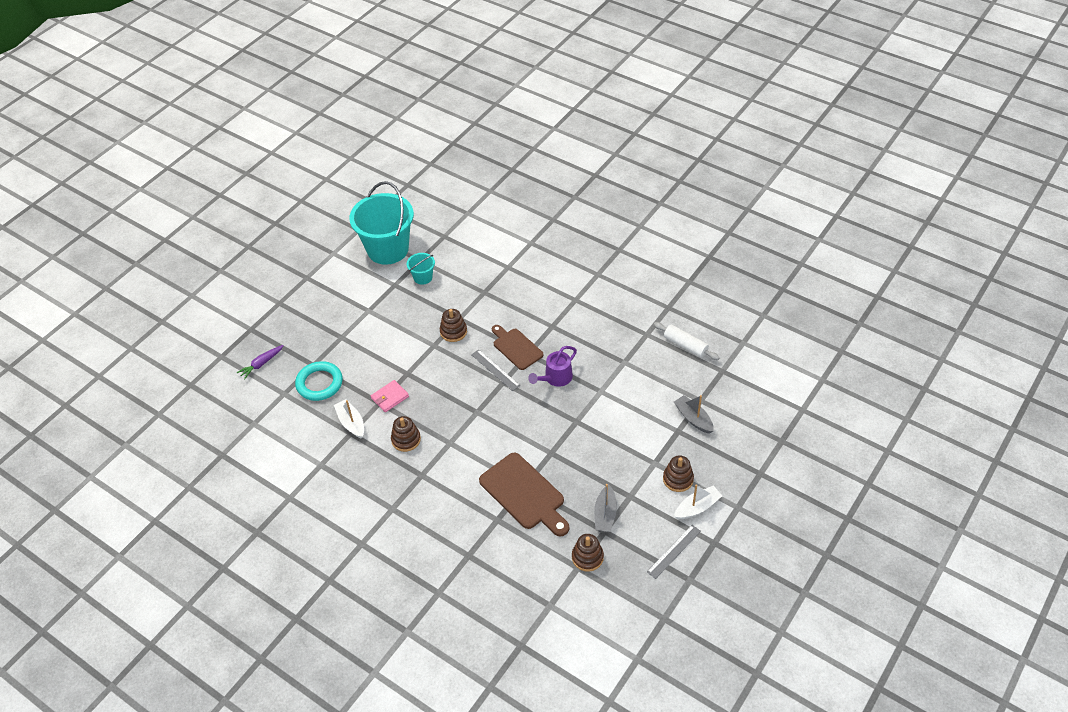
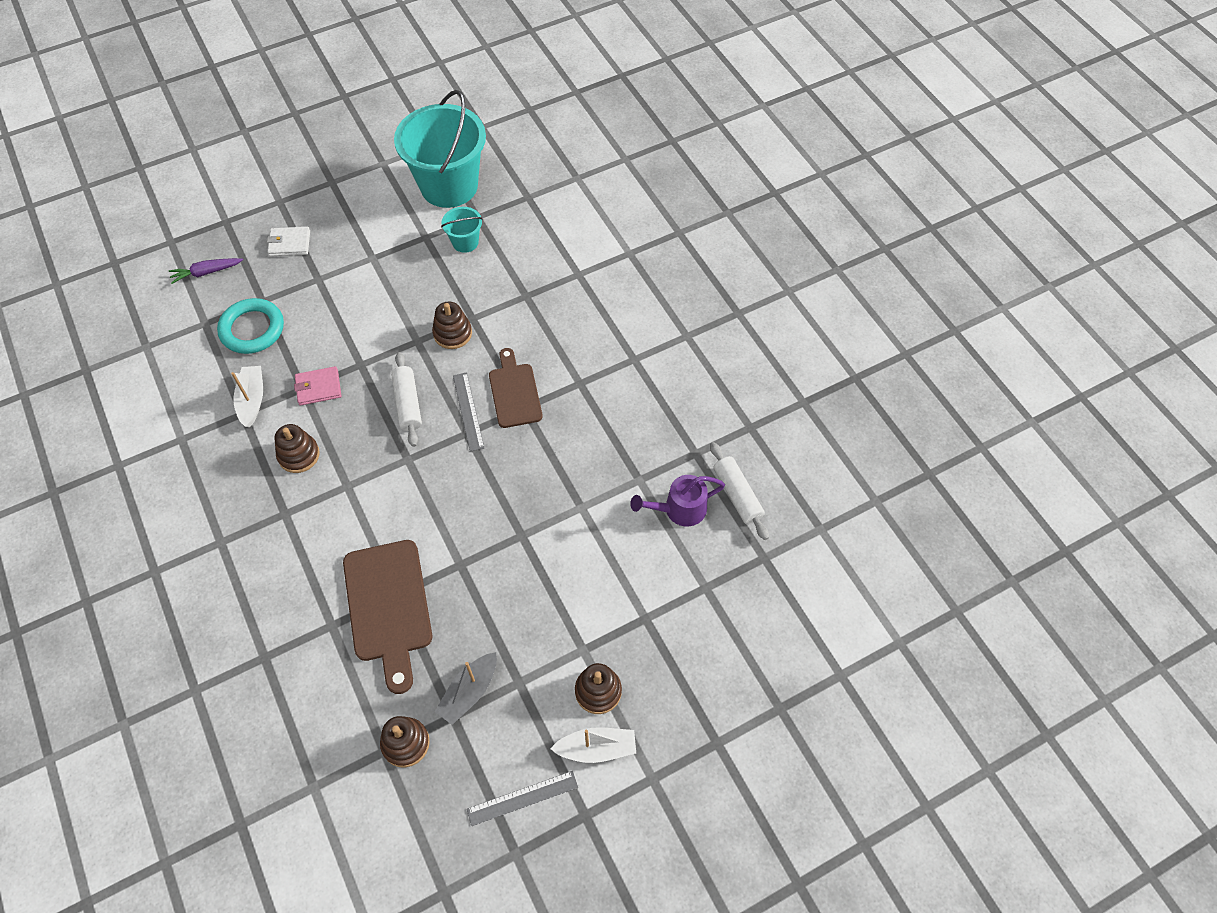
camera: 25 degrees right, 10 degrees up
(306, 324) = (289, 243): none -> white wallet
(454, 382) = (408, 404): none -> white rolling pin
(555, 378) = (535, 460): purple watering can -> purple watering can (679, 509)
(693, 418) = (677, 610): grey boat -> none

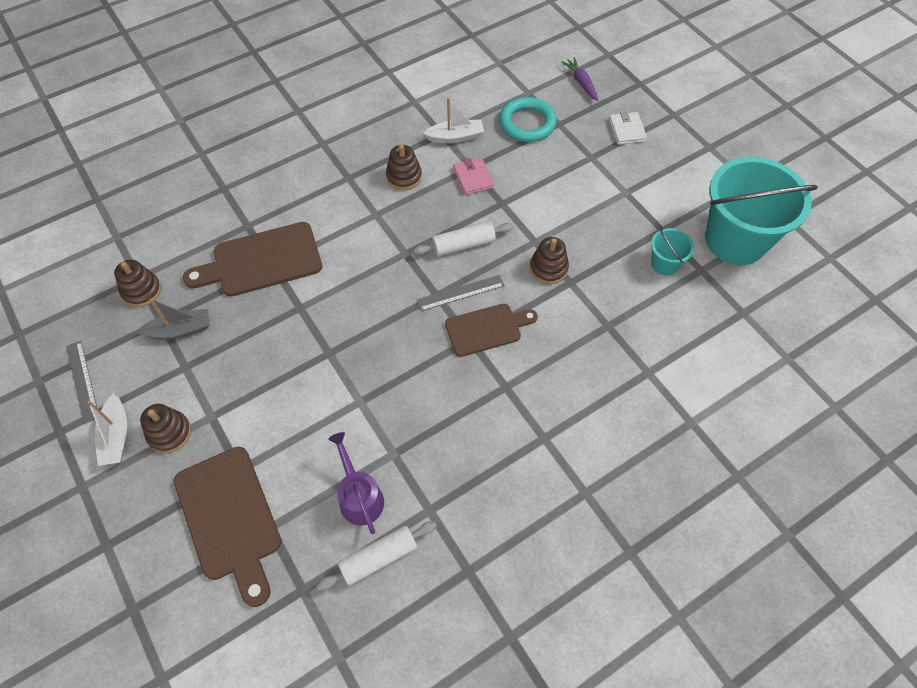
camera: 85 degrees right, 0 degrees up
(469, 692) = (180, 330): grey boat -> grey boat turned 135 degrees clockwise
(695, 624) = (230, 518): none -> brown cutting board

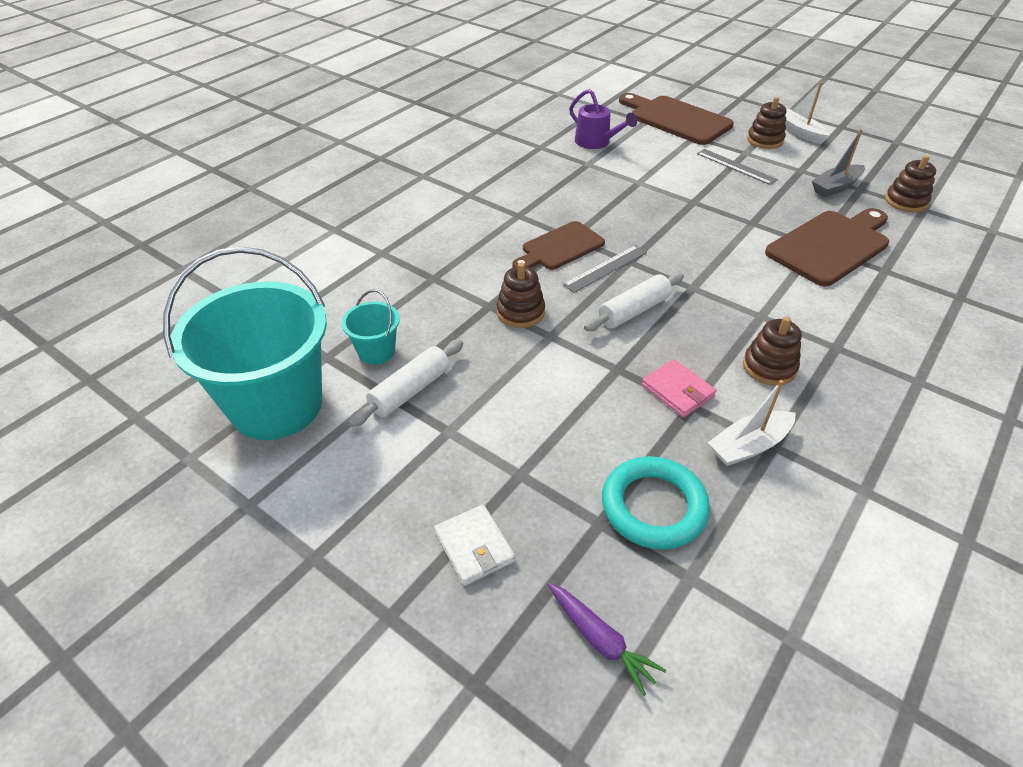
camera: 160 degrees right, 15 degrees down
(82, 381) = (865, 148): grey ruler -> grey ruler (736, 166)
(379, 558) = (561, 124): white rolling pin -> white rolling pin (410, 391)

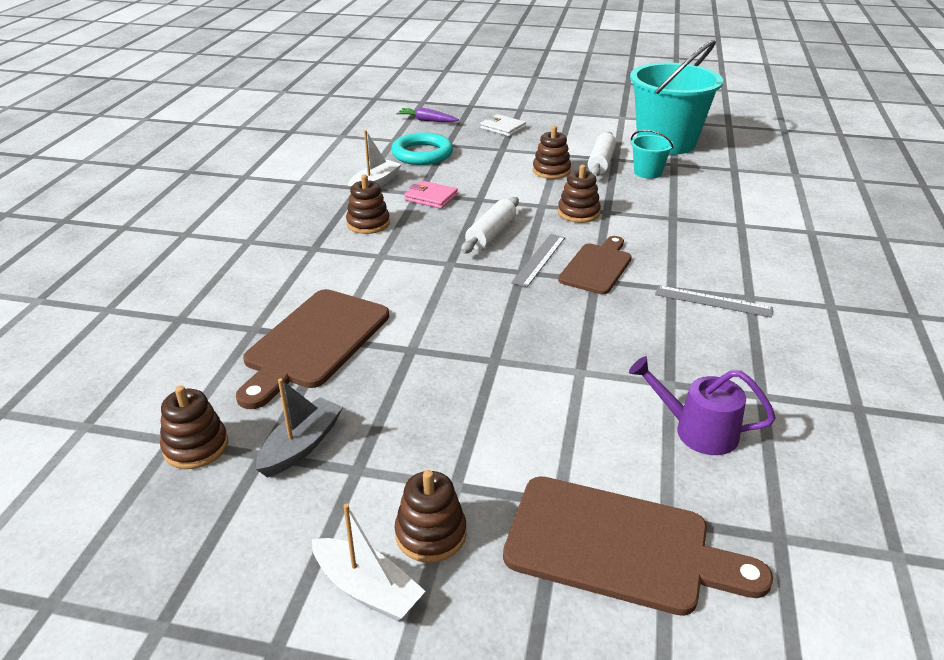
camera: 155 degrees right, 10 degrees down
(490, 394) = (551, 171): none -> brown stacking toy
(736, 166) = (461, 444): grey ruler -> grey ruler (713, 301)

